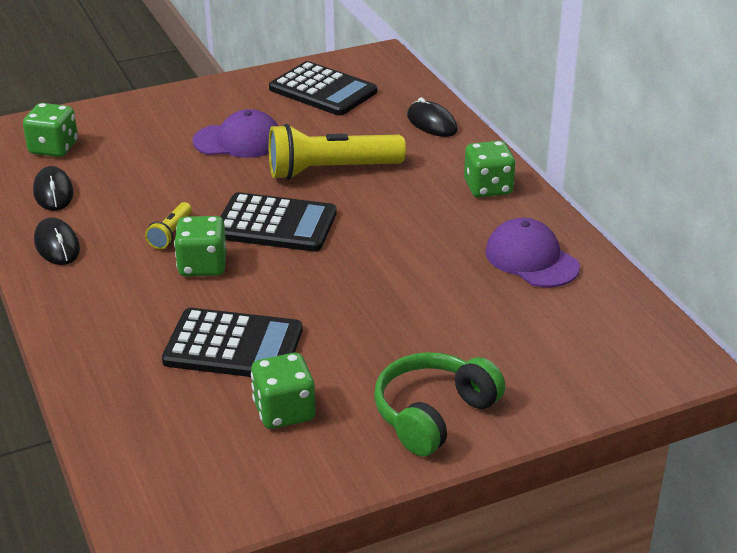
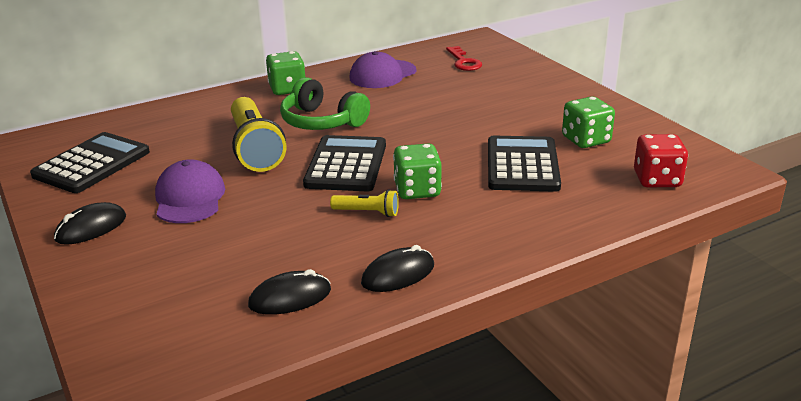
camera: 95 degrees left, 5 degrees down
(53, 148) = (181, 319): green dice -> none
(156, 452) = (657, 180): none -> red dice
(432, 123) = (177, 112): black mouse -> black mouse (91, 228)
(433, 414) = (561, 96): green headphones -> green headphones (322, 122)
(578, 335) = (464, 62): none -> red key

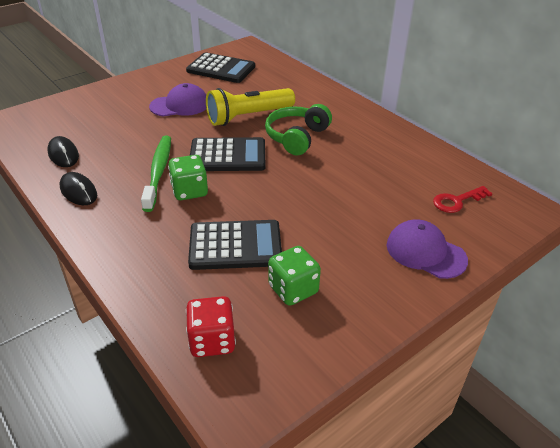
camera: 80 degrees right, 10 degrees up
(91, 228) = (147, 83): black mouse -> none
(287, 89) = (351, 115): green dice -> none
(367, 212) = (158, 172): yellow flashlight -> green toothbrush
(382, 74) = (401, 156): purple cap -> purple cap (425, 252)

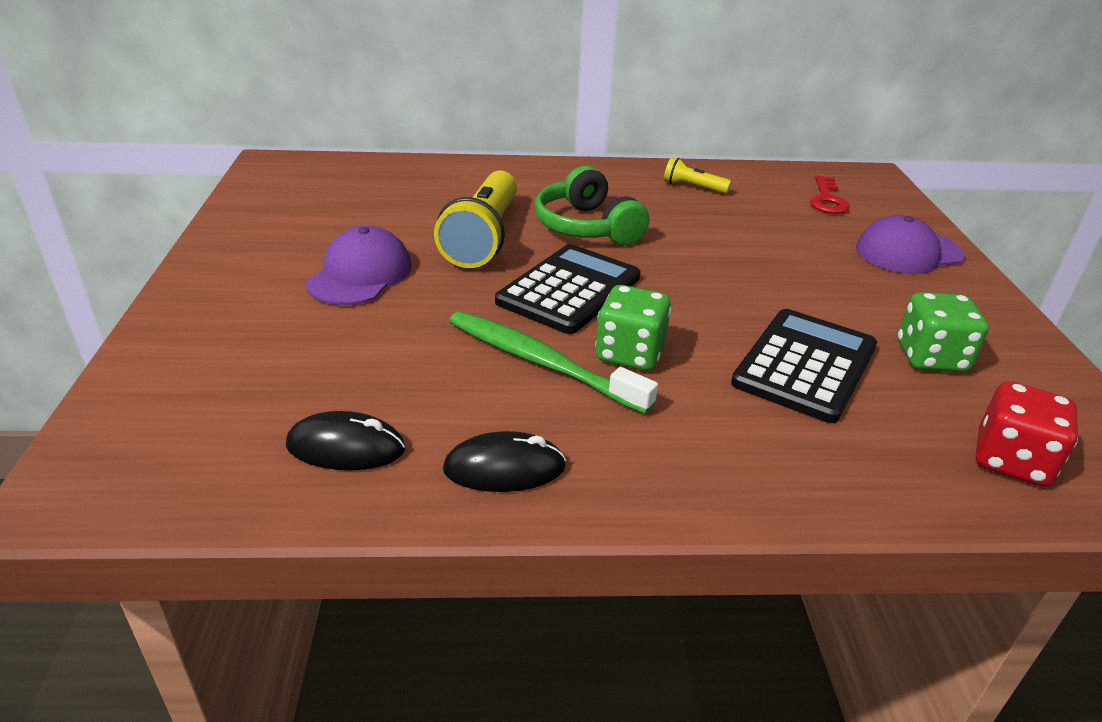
camera: 55 degrees left, 5 degrees down
(221, 69) = (305, 204): black calculator -> none
(395, 150) = (693, 187): none -> yellow flashlight

